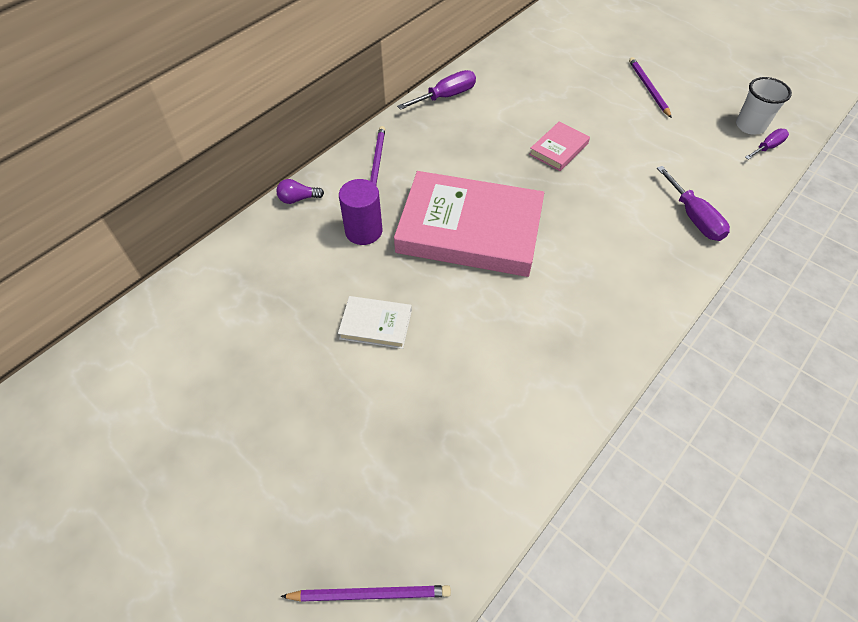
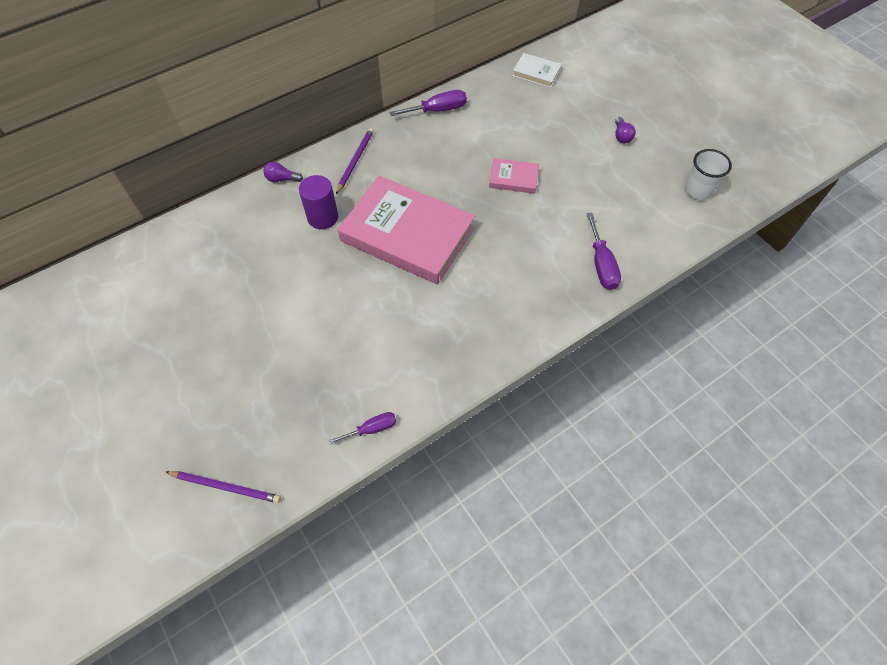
camera: 15 degrees right, 5 degrees up
(376, 324) = (303, 296): white book -> white book (536, 73)
(558, 149) = (513, 178): pink book -> pink book turned 45 degrees clockwise
(648, 88) = (621, 136): purple pencil -> purple light bulb
(767, 147) = (703, 214): purple screwdriver -> purple screwdriver (372, 429)

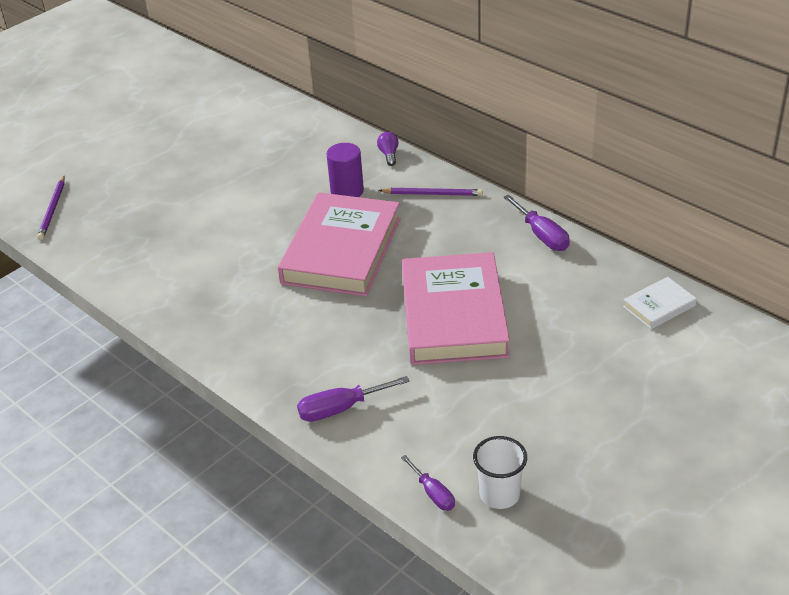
camera: 80 degrees right, 20 degrees down
(372, 429) = (109, 275): purple screwdriver -> purple screwdriver (433, 493)
(513, 178) = (454, 315): pink book -> pink book, size x2.28
(536, 73) = (659, 306): white book -> white book turned 45 degrees clockwise
(621, 136) = (574, 404): purple light bulb -> none

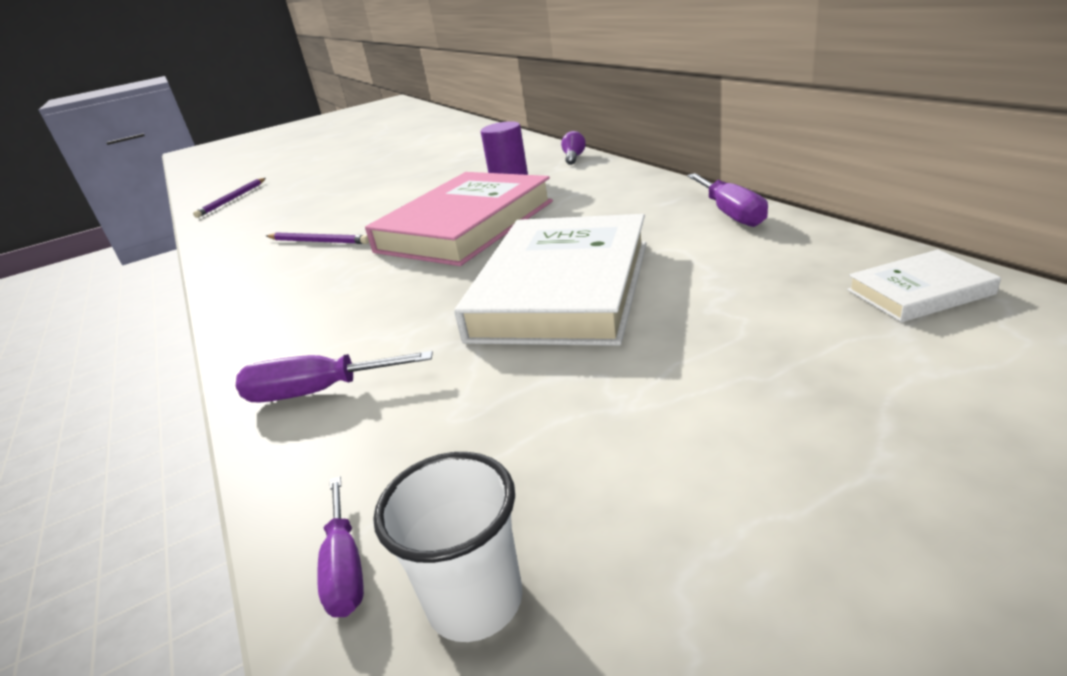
camera: 20 degrees right, 10 degrees down
(433, 194) = (604, 182): purple pencil -> purple pencil (318, 241)
(454, 315) = (563, 289): pink book -> white book

